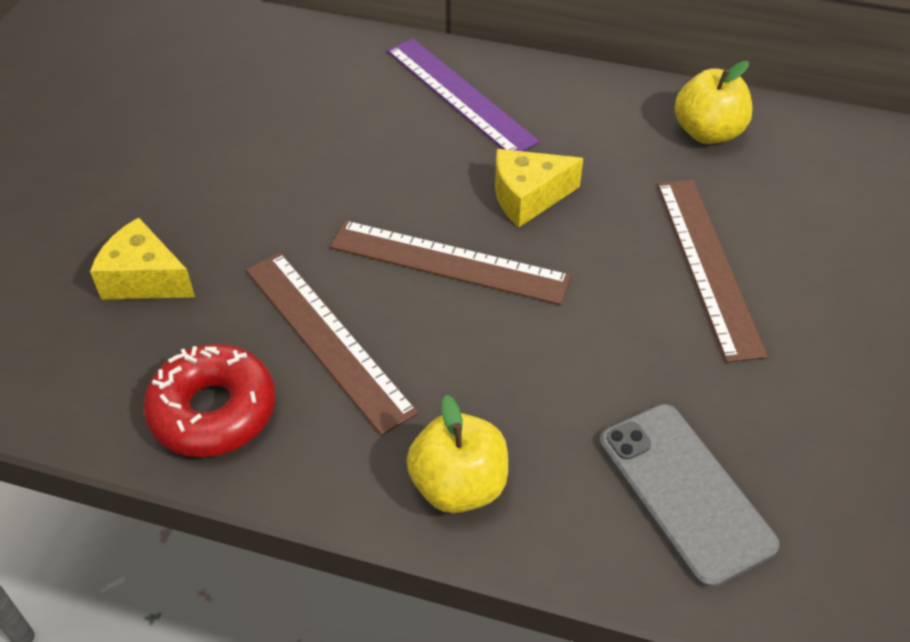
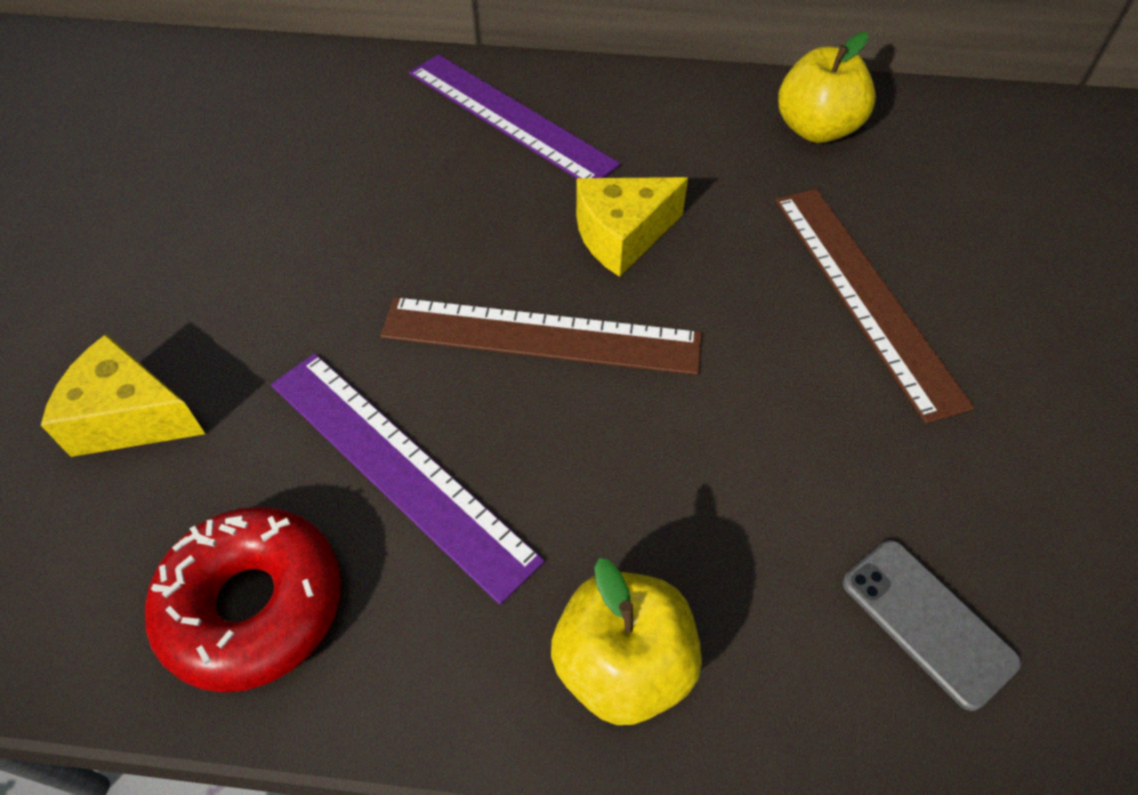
camera: 10 degrees left, 5 degrees up
(327, 338) = (399, 468): brown ruler -> purple ruler
(684, 492) = (927, 622): grey phone -> grey phone, size x0.63

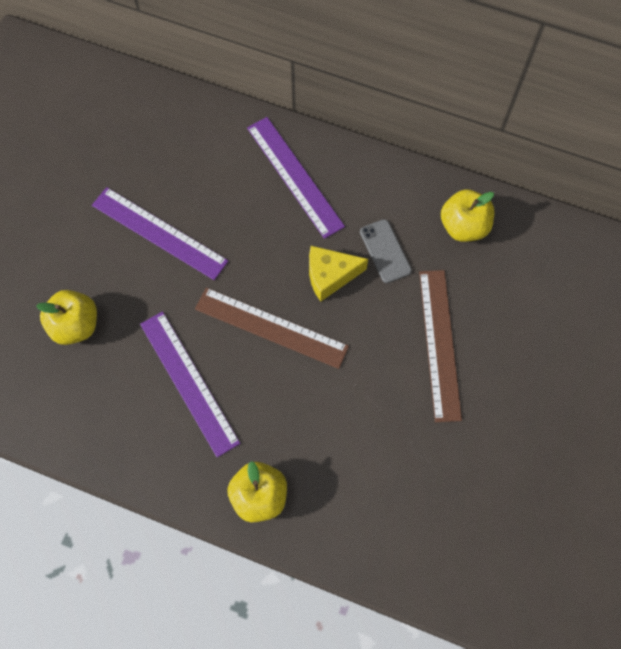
camera: 15 degrees right, 15 degrees up
(131, 417) = (75, 325): yellow cheese -> yellow apple
(254, 605) = (117, 431): red donut -> none
(284, 235) = (159, 233): none -> purple ruler
(927, 622) = (391, 512): grey phone -> grey phone (385, 251)

